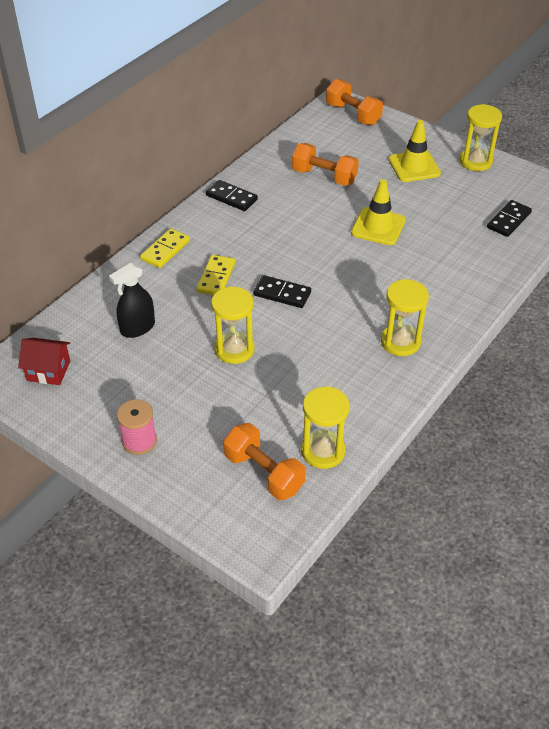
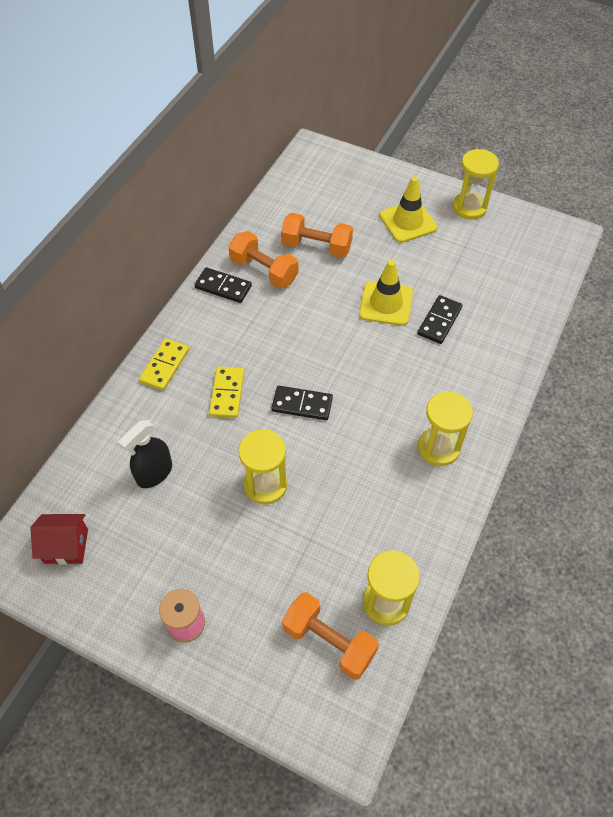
camera: 10 degrees left, 10 degrees up
(353, 114) = (331, 163): orange dumbbell -> orange dumbbell (264, 271)
(508, 220) = (517, 277): black domino -> black domino (439, 321)

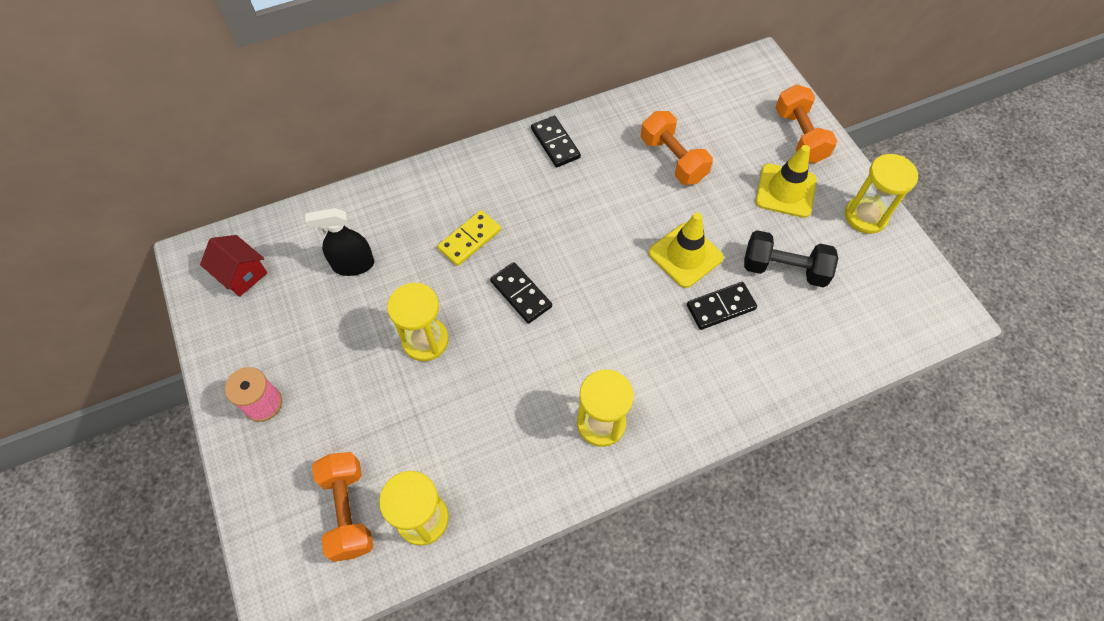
camera: 40 degrees right, 5 degrees up
(165, 366) = (444, 181): yellow domino -> none
(264, 271) = (604, 151): orange dumbbell -> orange dumbbell (799, 136)
(454, 271) = (784, 269): none -> black dumbbell

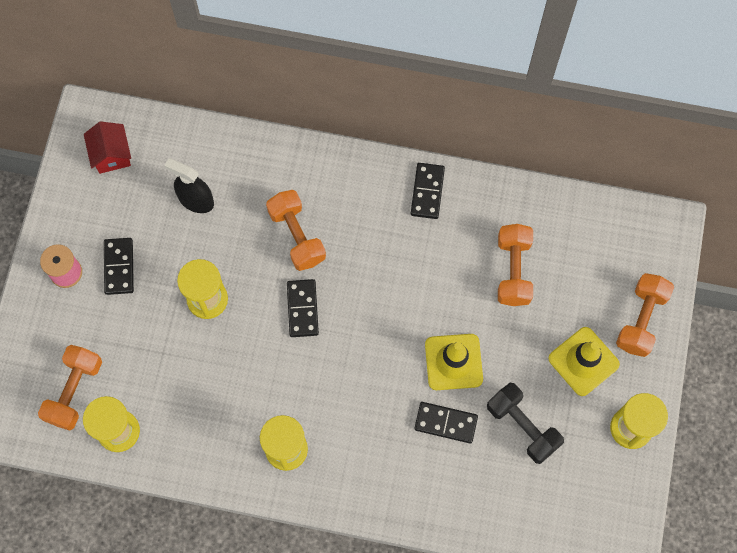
camera: 35 degrees right, 10 degrees up
(316, 365) = (119, 267): none -> black domino
(469, 239) = (297, 236): yellow domino -> orange dumbbell

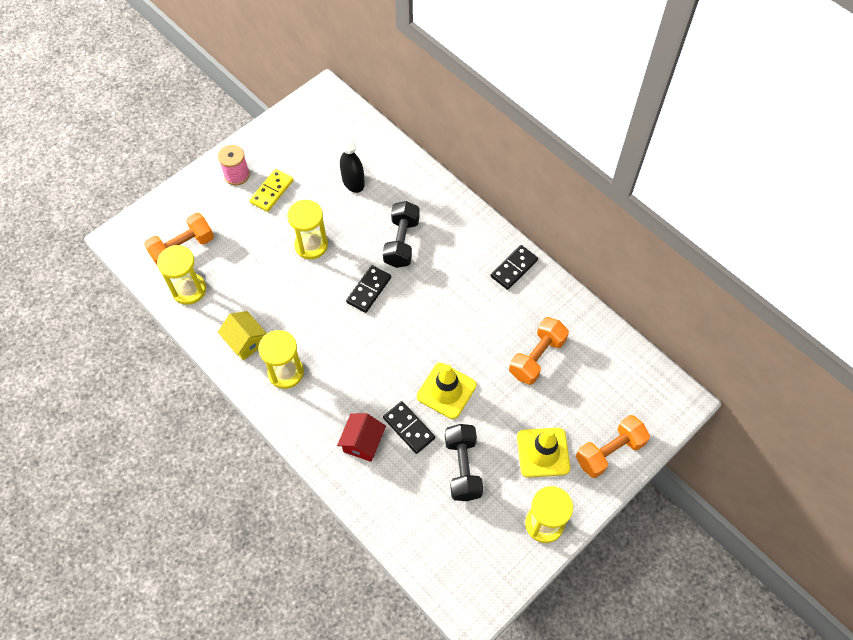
camera: 35 degrees right, 10 degrees down
(111, 155) = (322, 124): red house -> red house (363, 442)
(119, 267) = (272, 191): black domino -> yellow domino
(221, 445) = (246, 341): none -> yellow house
(297, 236) = (401, 242): orange dumbbell -> black dumbbell

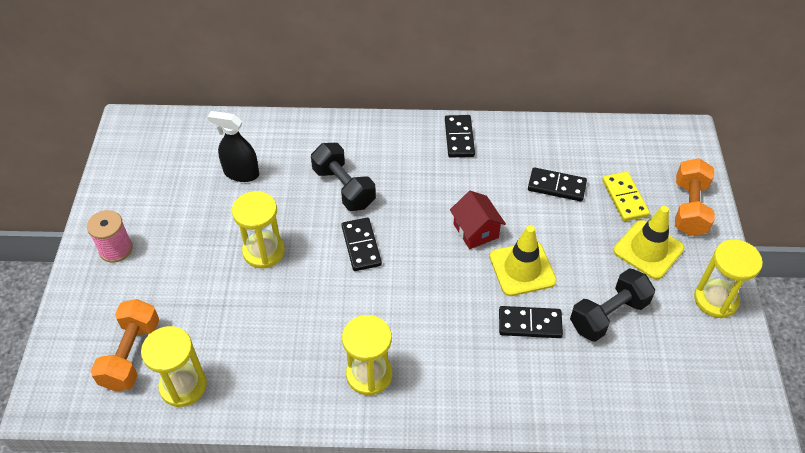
camera: 45 degrees left, 10 degrees down
(246, 341) = (298, 382): yellow house -> none
(272, 191) = (170, 237): yellow domino -> yellow domino (624, 198)
(363, 442) = (508, 370): red house -> red house (475, 231)
(463, 467) = (608, 315): black dumbbell -> black dumbbell turned 75 degrees counterclockwise
(537, 357) = (556, 186): orange dumbbell -> black domino

